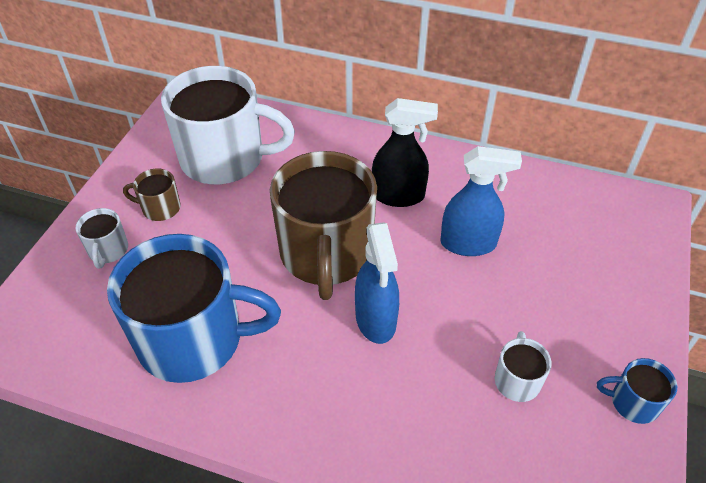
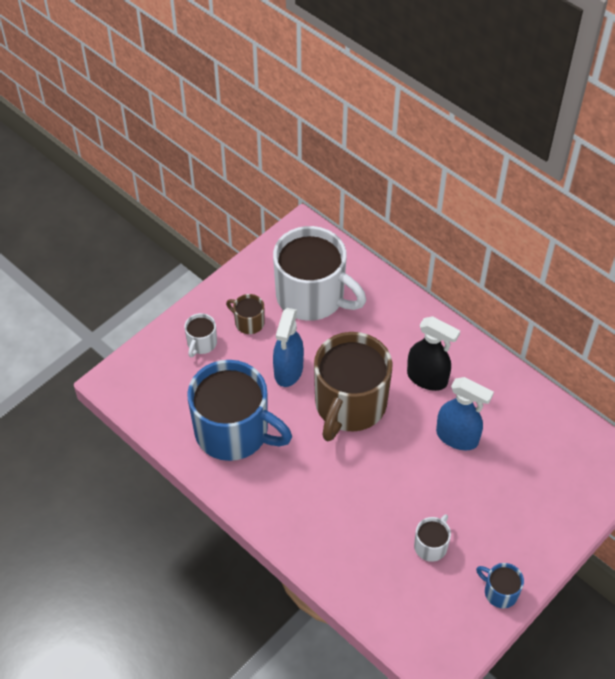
camera: 25 degrees right, 5 degrees up
(376, 320) = (359, 467): blue spray bottle -> blue spray bottle (288, 371)

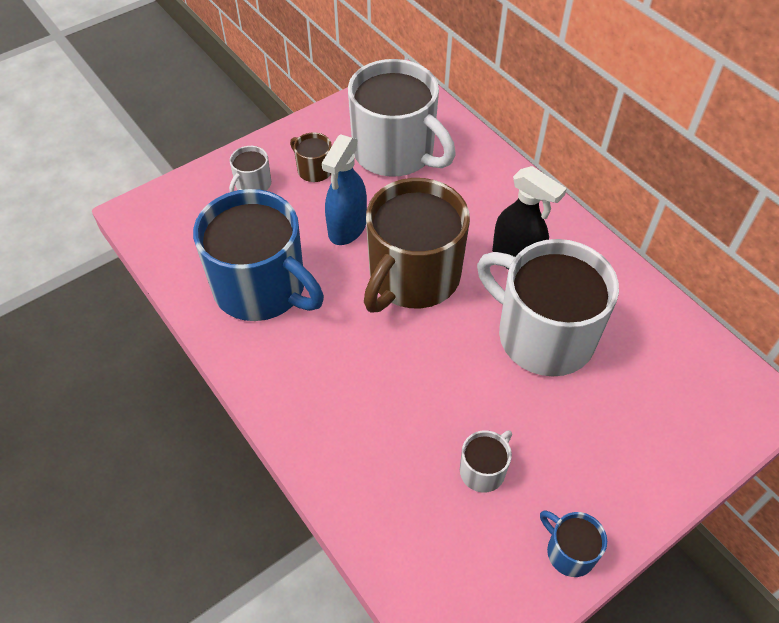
camera: 10 degrees right, 0 degrees up
(457, 437) = (543, 335): blue spray bottle -> white mug

